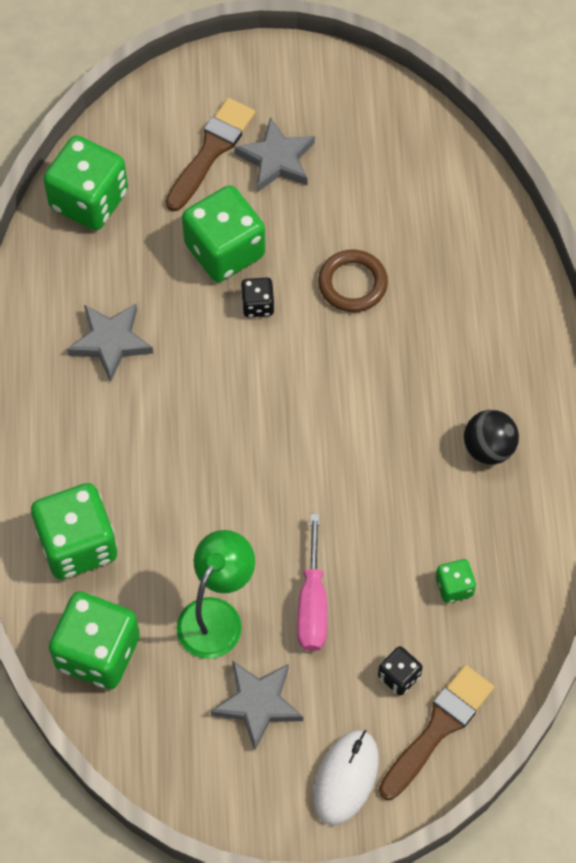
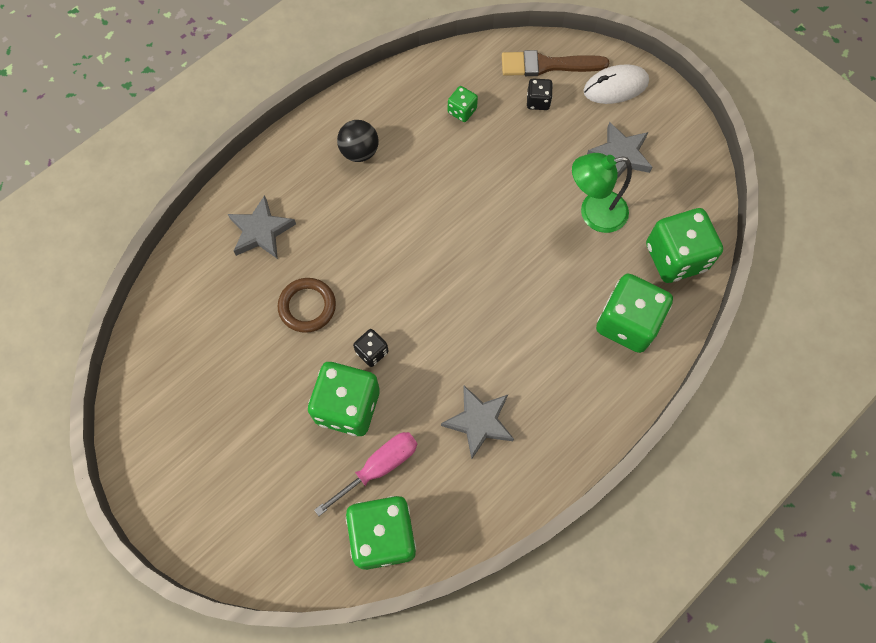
camera: 130 degrees left, 5 degrees up
(211, 151) = (272, 483): brown brush -> none
(277, 159) = (244, 431): grey star -> grey star (261, 231)
(312, 603) = (539, 171): pink screwdriver -> pink screwdriver (379, 467)

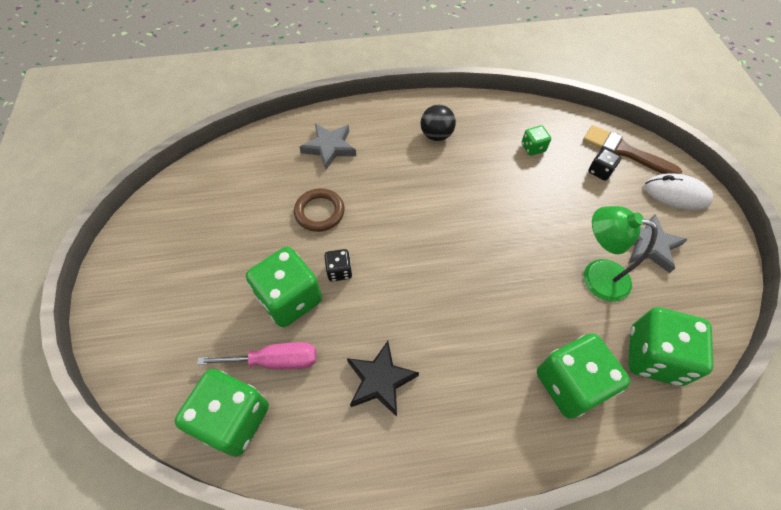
camera: 35 degrees right, 10 degrees down
(479, 422) = (380, 380): grey star -> black star

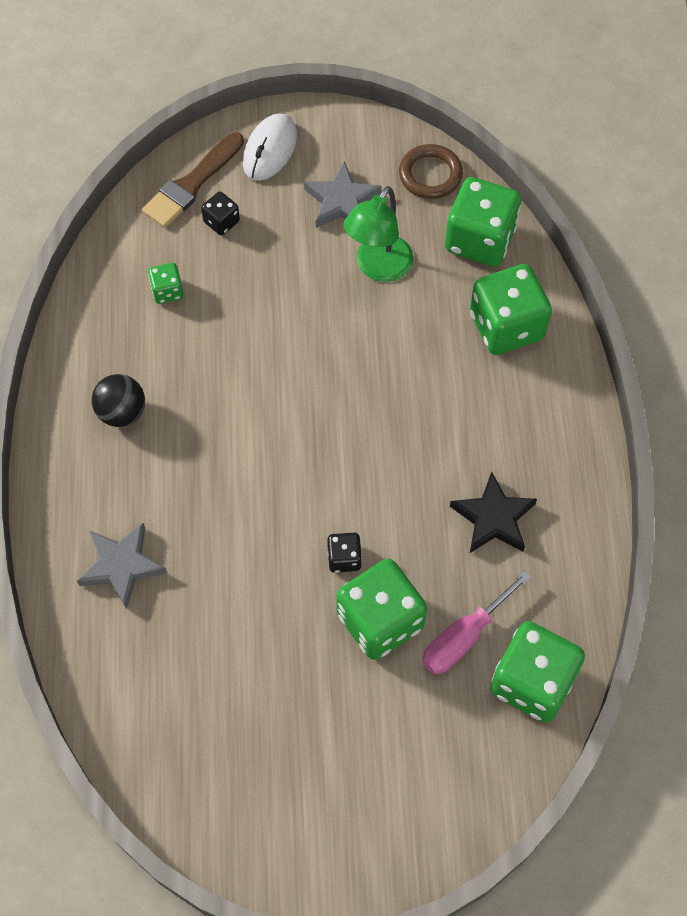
camera: 85 degrees left, 5 degrees up
(275, 361) = (464, 637): pink screwdriver -> pink screwdriver turned 135 degrees counterclockwise
(319, 212) = (244, 582): brown ring -> brown ring (430, 175)

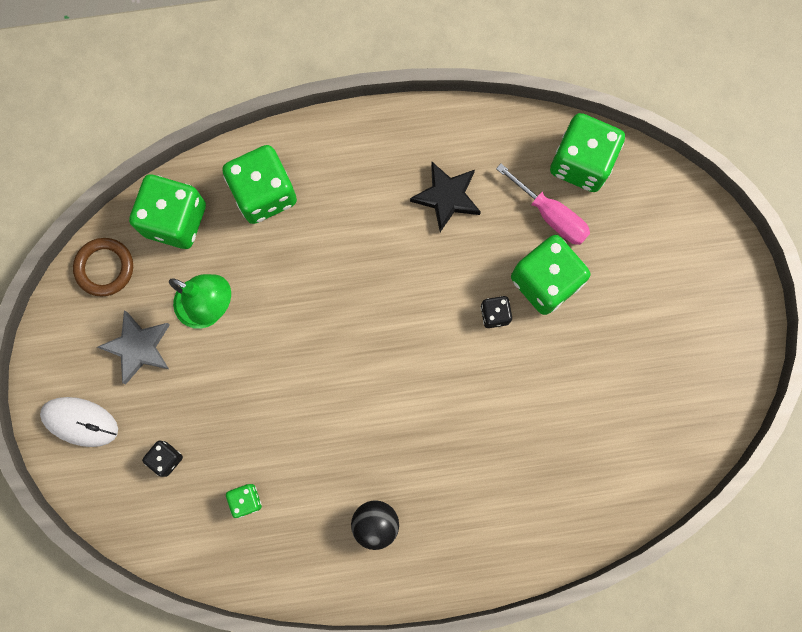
camera: 95 degrees left, 15 degrees up
(121, 566) = (521, 500): grey star -> none
(192, 184) = (123, 493): brown brush -> none

